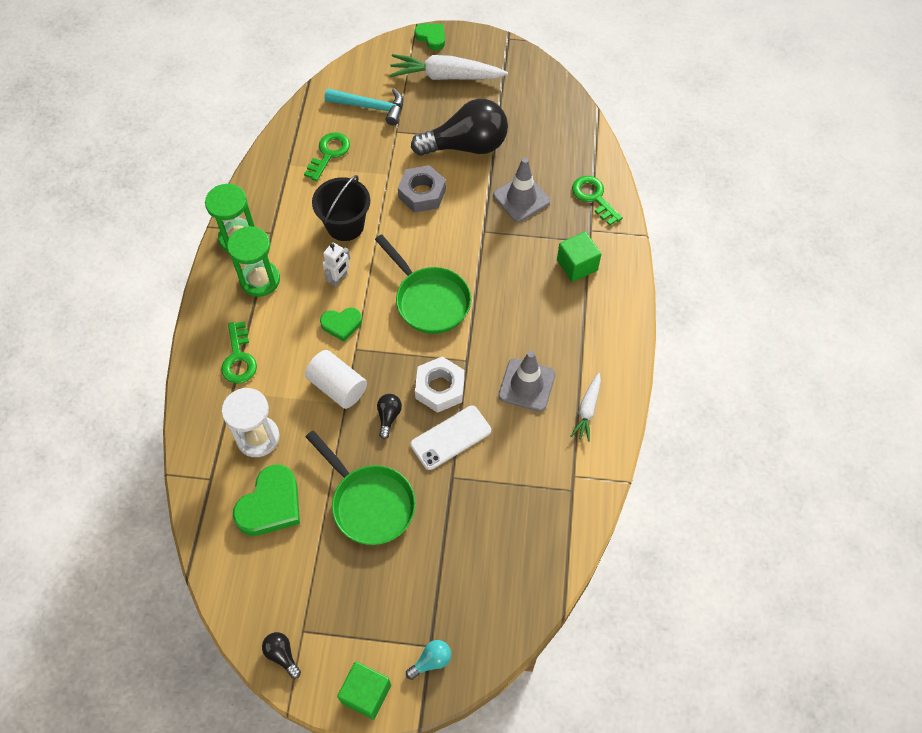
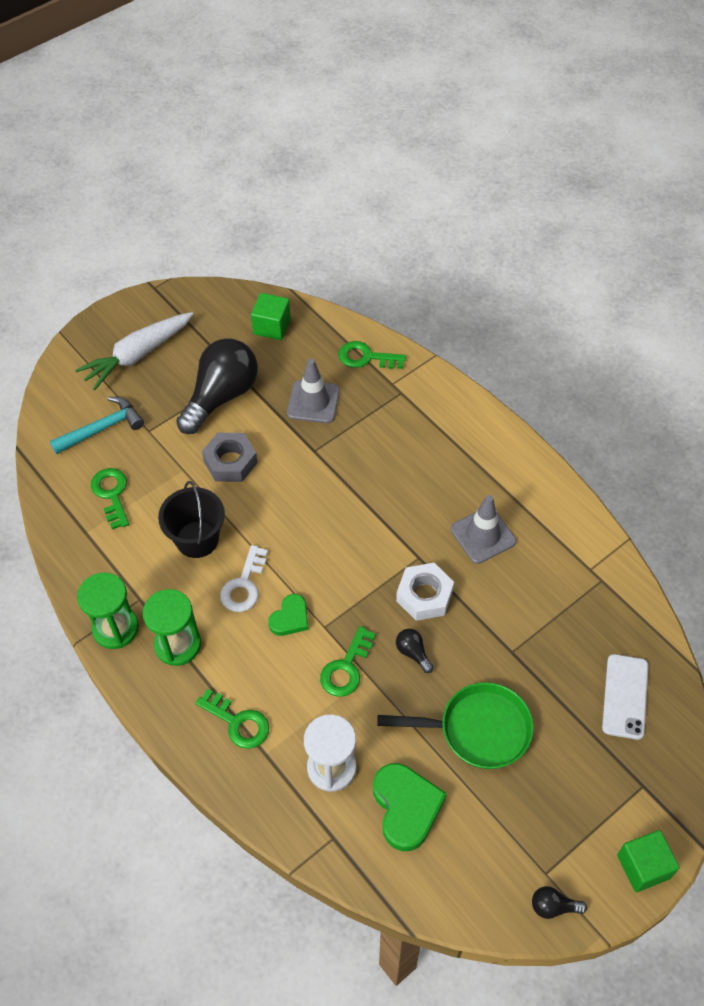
camera: 45 degrees left, 5 degrees down
(337, 387) = (346, 668): white cylinder -> green key
(339, 279) = (244, 585): white robot -> white key
(429, 300) = (336, 538): green pan -> none
(431, 37) = (87, 333): green heart -> none
(431, 661) = (656, 795): turquoise light bulb -> none
(451, 437) = (476, 624): white phone -> white phone (625, 696)
(577, 265) = (413, 417): green cube -> green cube (272, 326)
(587, 410) = (544, 514): white carrot -> none

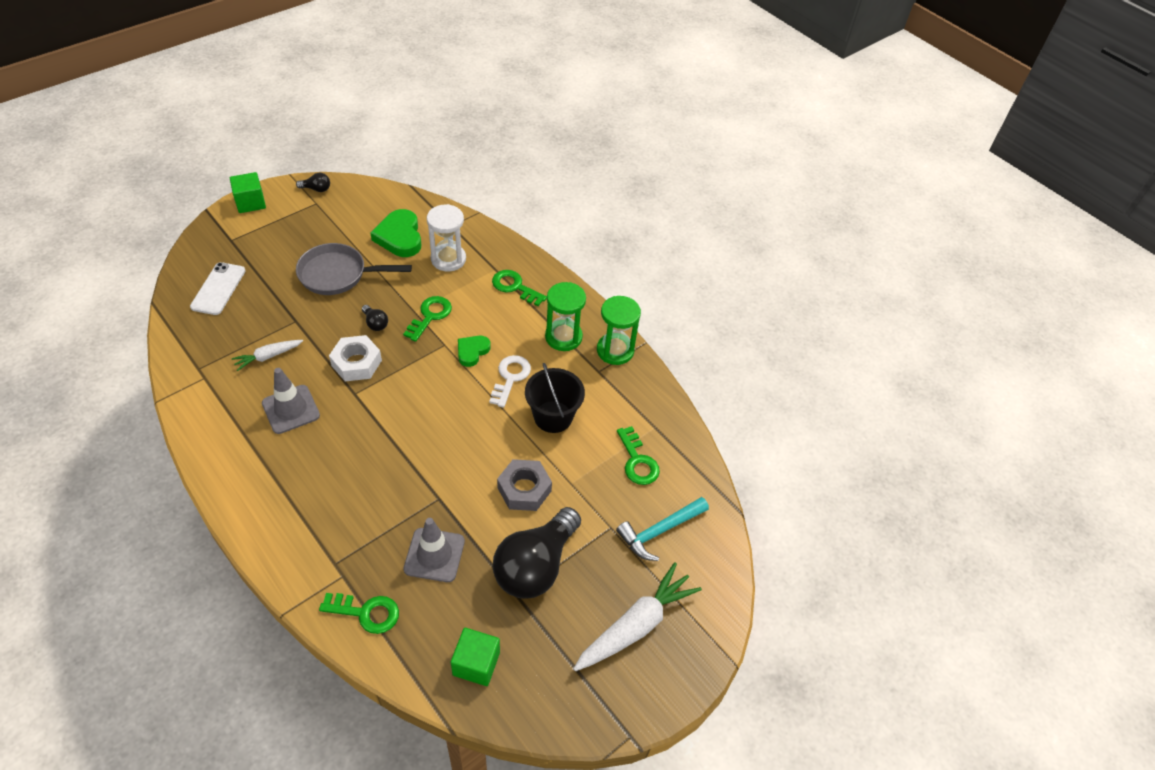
camera: 175 degrees right, 5 degrees down
(477, 730) = (338, 274): green pan -> grey pan
(528, 599) = (268, 357): none -> white carrot

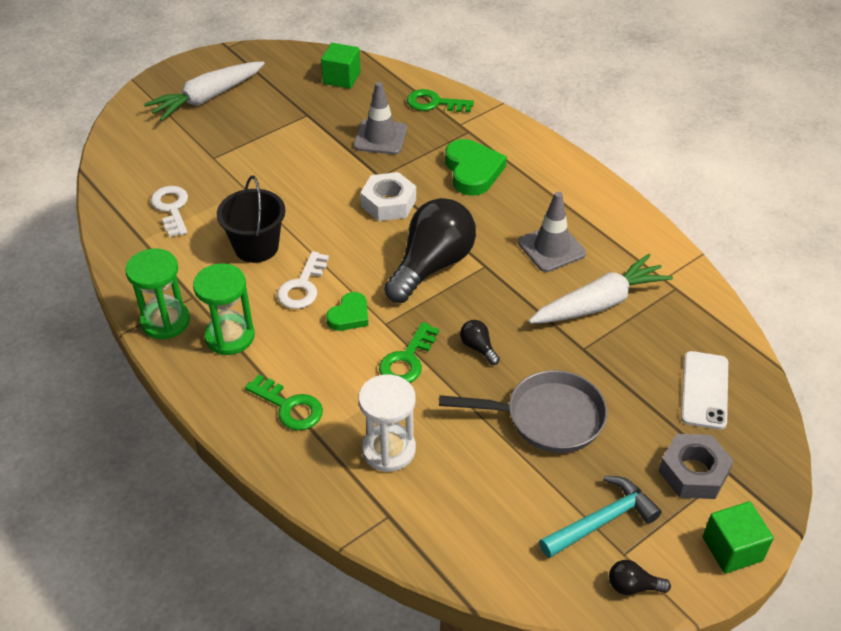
camera: 175 degrees left, 5 degrees down
(268, 357) = (600, 303): white carrot -> white carrot, size x1.85
(356, 363) = (490, 298): white nut -> white nut (388, 203)
(399, 237) = (469, 488): green heart -> green heart (472, 171)
(524, 489) = (294, 184): grey nut -> grey nut (693, 472)
(535, 565) = (288, 131): black light bulb -> black light bulb (431, 266)
(637, 461) = (171, 208): green key -> white key
(660, 531) = (166, 155): turquoise hammer -> turquoise hammer (601, 521)

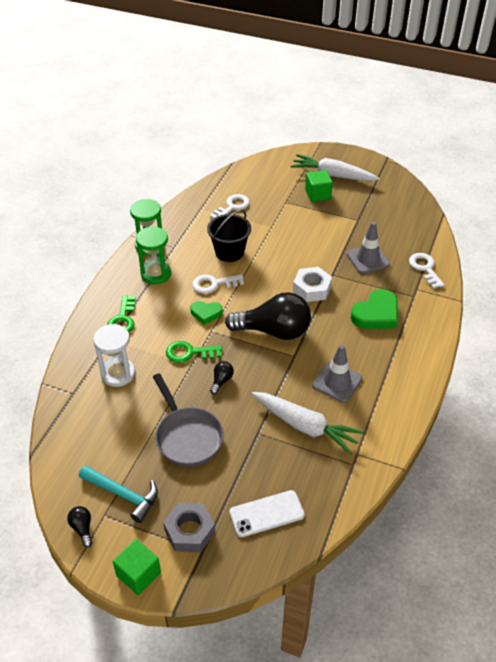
camera: 60 degrees right, 0 degrees up
(341, 78) = (406, 218): green cube -> green cube (318, 194)
(434, 103) = (425, 268): green key -> white key

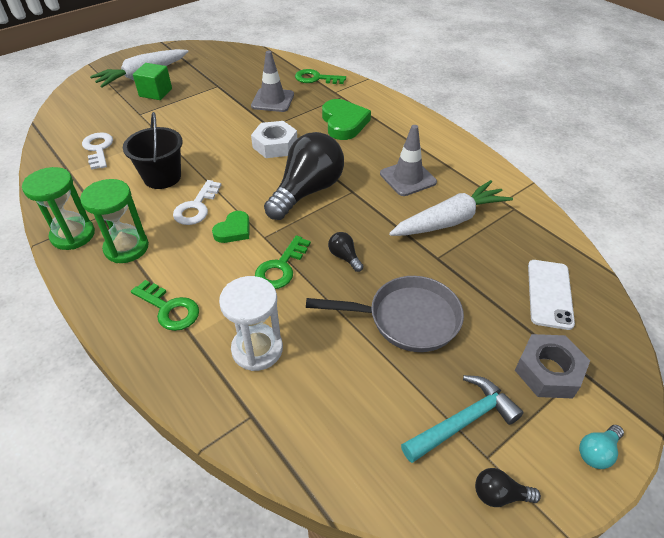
camera: 60 degrees left, 0 degrees up
(138, 574) = (597, 452): green cube -> turquoise light bulb
(425, 268) = (316, 78): white key -> green key

